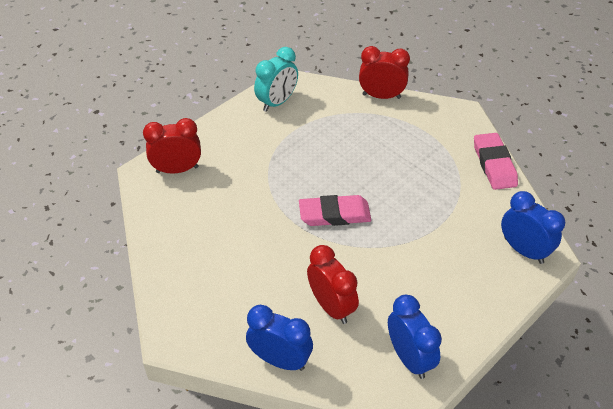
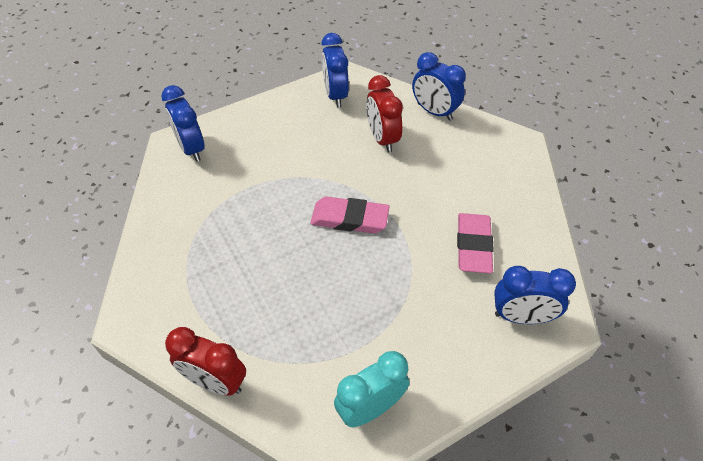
camera: 165 degrees left, 5 degrees up
(177, 169) = (521, 316): red clock -> blue clock
(494, 164) = (148, 239): pink eraser -> pink eraser (473, 246)

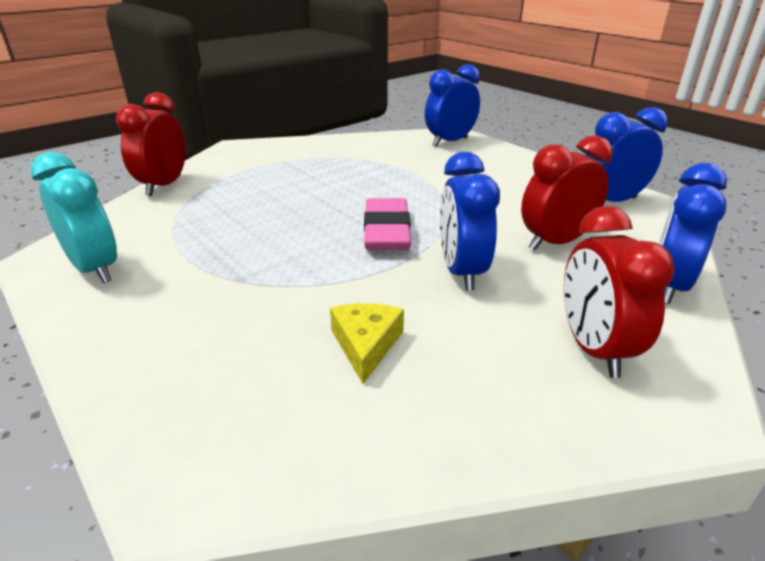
camera: 80 degrees right, 20 degrees down
(473, 246) = (366, 345): pink eraser -> yellow cheese
(482, 158) = (593, 348): none -> red clock
(521, 316) = (208, 412): blue clock -> blue clock (461, 272)

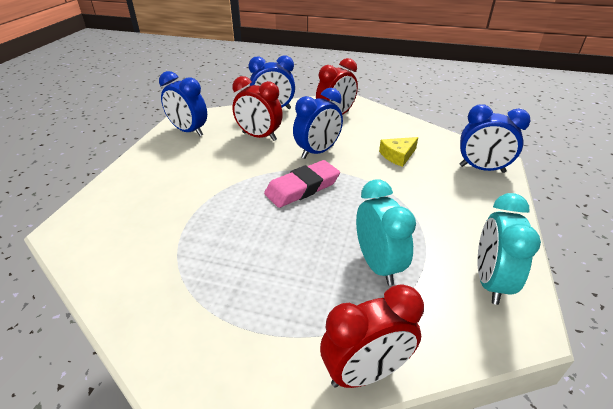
camera: 125 degrees left, 5 degrees up
(218, 225) = (378, 265): none -> turquoise clock
(450, 142) = (92, 223): blue clock -> blue clock (482, 169)

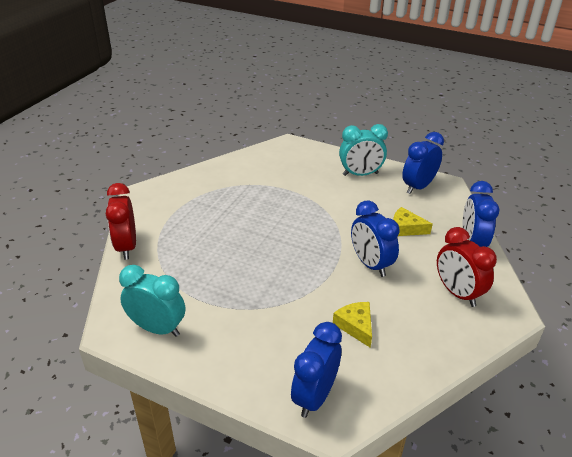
camera: 100 degrees right, 0 degrees up
(259, 136) = (405, 228): red clock -> yellow cheese
(302, 188) = (309, 246): pink eraser -> none
(378, 265) = (201, 270): turquoise clock -> turquoise clock (360, 174)

